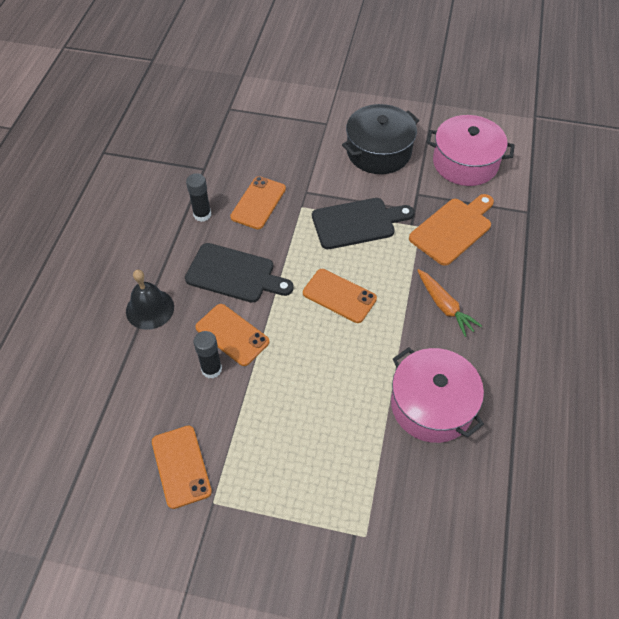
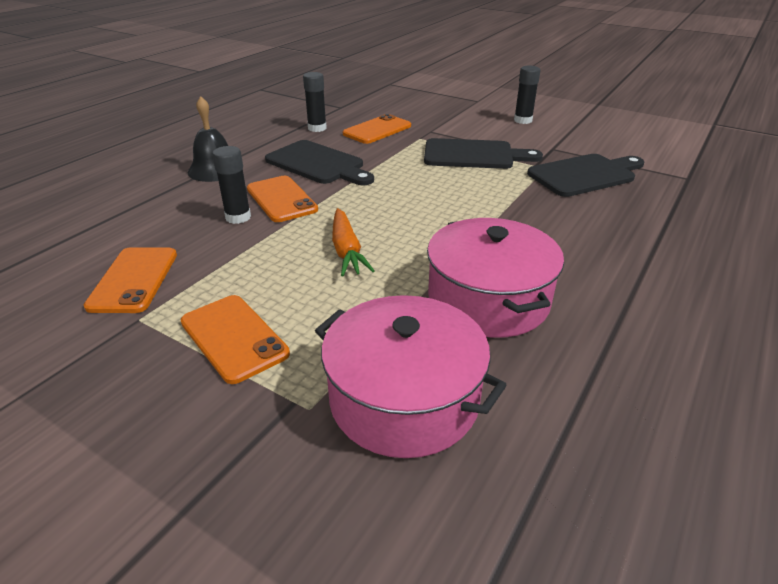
camera: 20 degrees right, 20 degrees down
(339, 296) = (421, 195): orange phone -> orange phone (234, 338)
(378, 151) = (523, 120): black pot -> black glue stick
(444, 306) = (548, 224): orange carrot -> orange carrot (346, 250)
(453, 229) = (585, 175): orange cutting board -> black cutting board
(465, 163) = (619, 138): pink pot -> pink pot (404, 399)

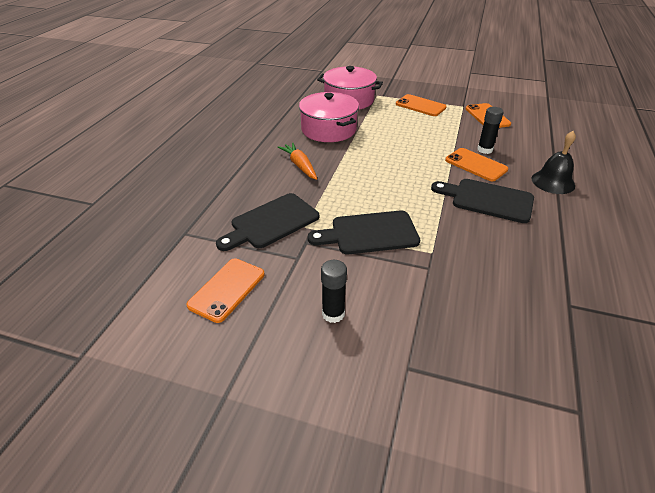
camera: 165 degrees right, 5 degrees up
(317, 128) = (543, 250): black glue stick -> none
(346, 250) = (407, 141): orange carrot -> orange carrot (300, 165)
(377, 130) = (483, 259): orange phone -> orange phone (227, 289)

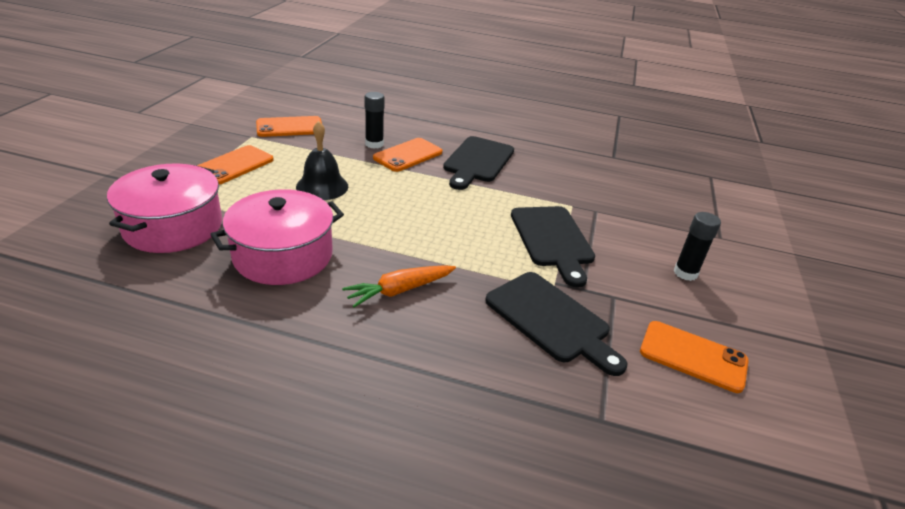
camera: 95 degrees left, 5 degrees down
(553, 182) = (442, 124): black bell -> black bell (322, 186)

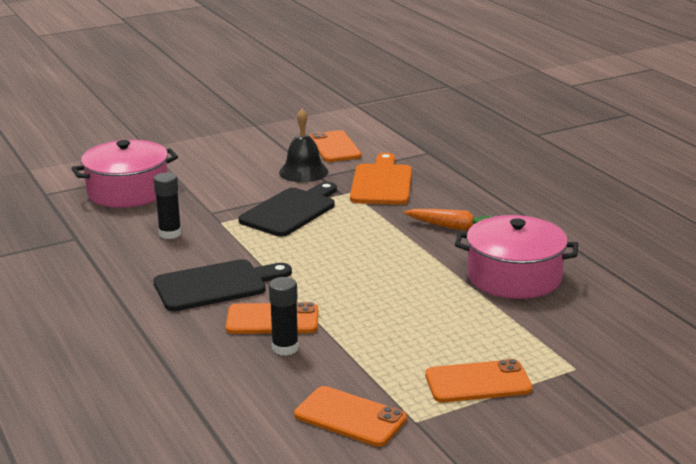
camera: 130 degrees left, 10 degrees down
(173, 226) = (590, 335): pink pot -> pink pot (128, 191)
(322, 186) = (412, 321): black bell -> black bell (303, 172)
(551, 319) = (382, 183): black cutting board -> orange cutting board
(685, 273) = (246, 166): black glue stick -> black glue stick (170, 234)

